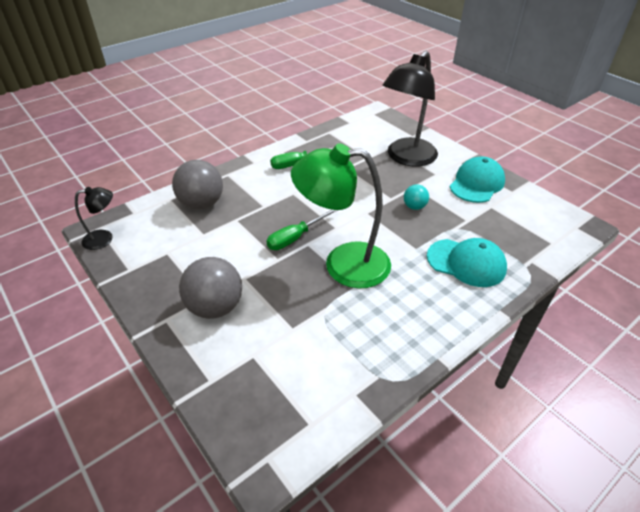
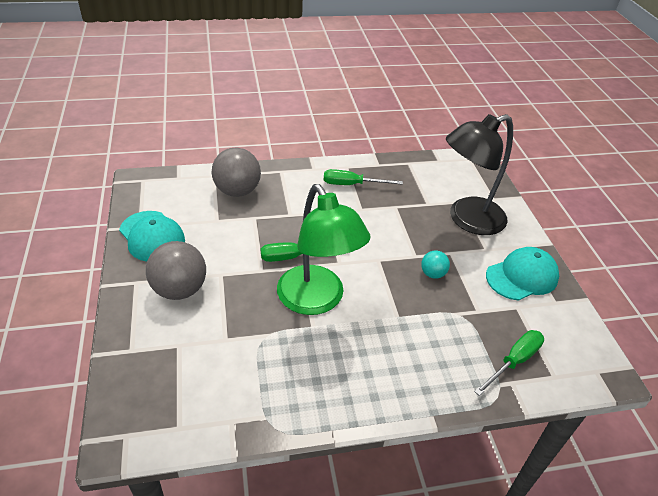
camera: 25 degrees right, 0 degrees up
(104, 238) = (139, 191): black lamp -> none
(343, 264) = (317, 300): green lamp -> green lamp turned 150 degrees counterclockwise
(466, 263) = (438, 353): turquoise cap -> turquoise cap (152, 236)
(520, 245) = (514, 361): none -> green screwdriver

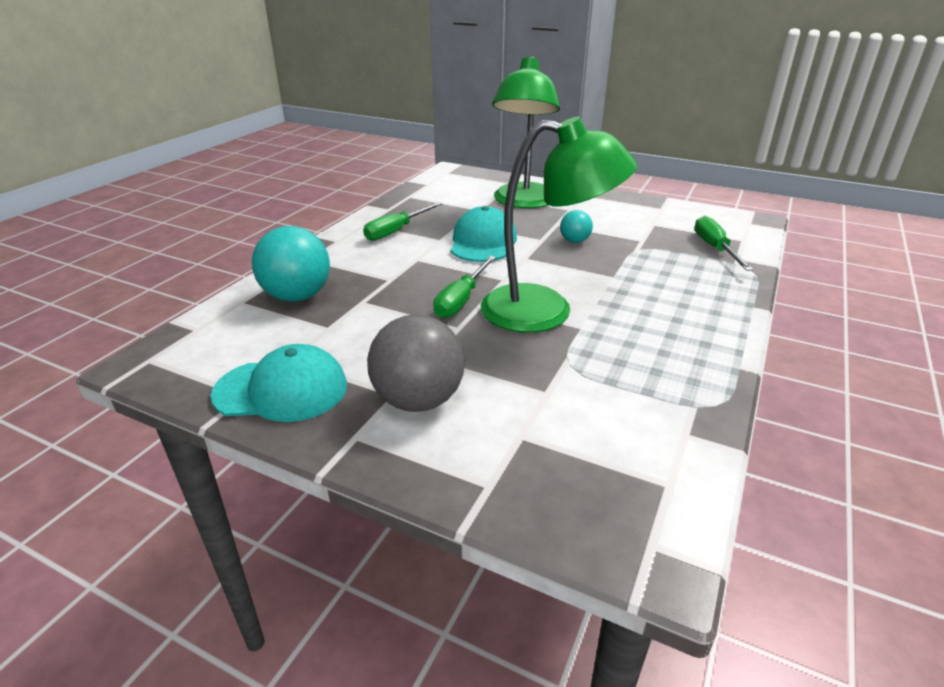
camera: 50 degrees left, 10 degrees down
(237, 191) = (297, 296): grey ball -> turquoise ball
(467, 220) = (523, 202): black lamp -> green lamp
(522, 276) = (619, 209): turquoise cap -> turquoise cap (483, 242)

